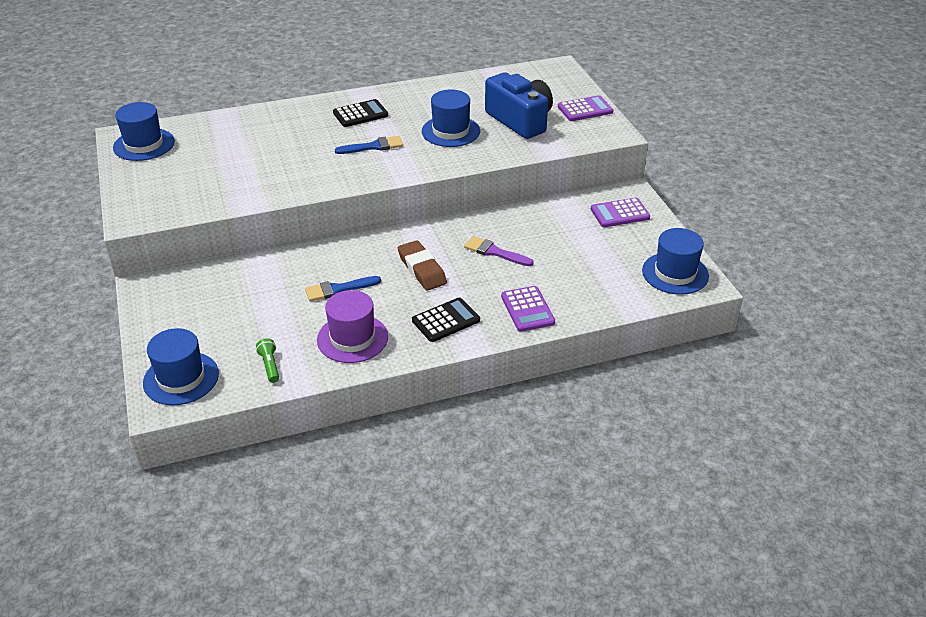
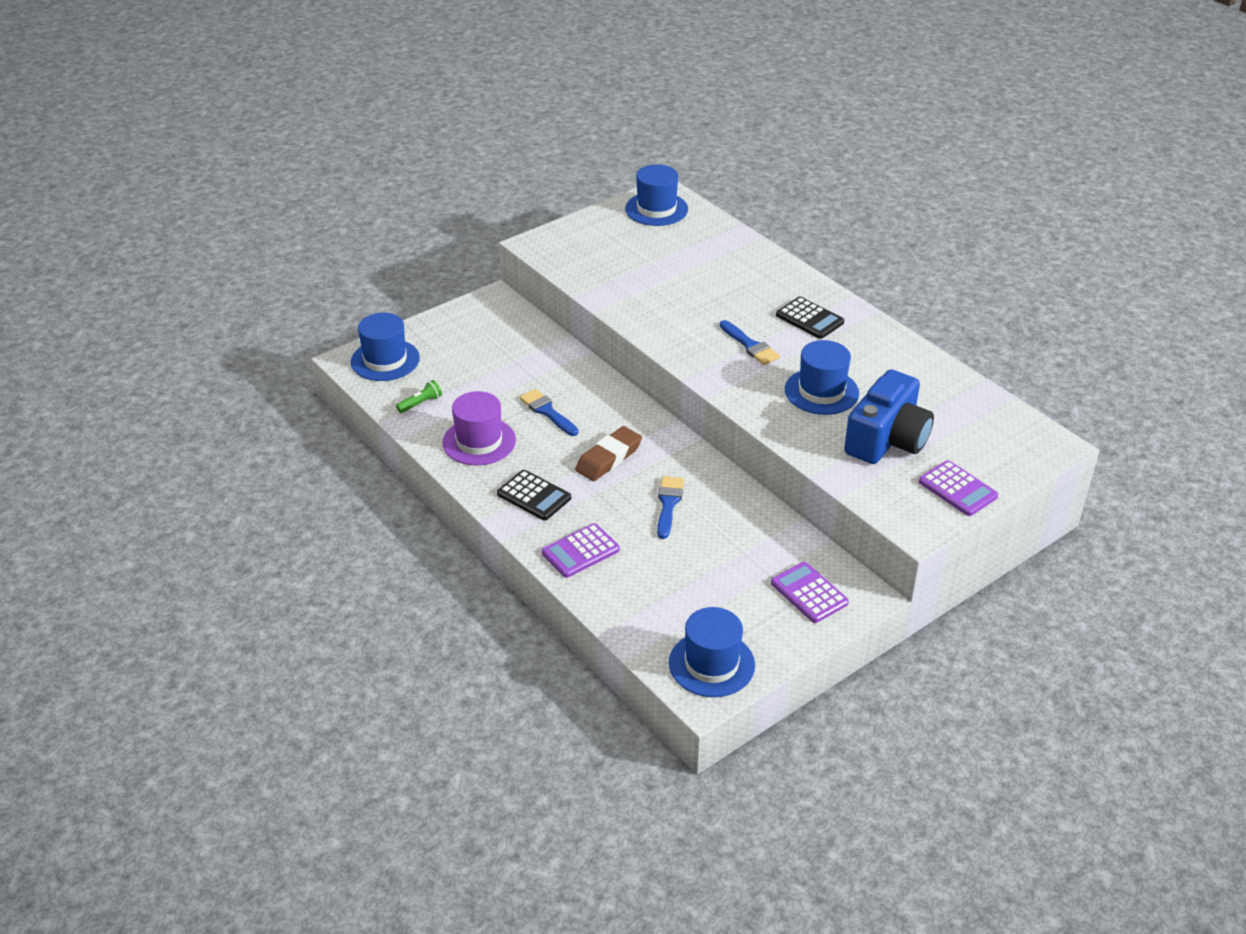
camera: 70 degrees right, 0 degrees up
(494, 252) = (668, 504): purple brush -> blue brush

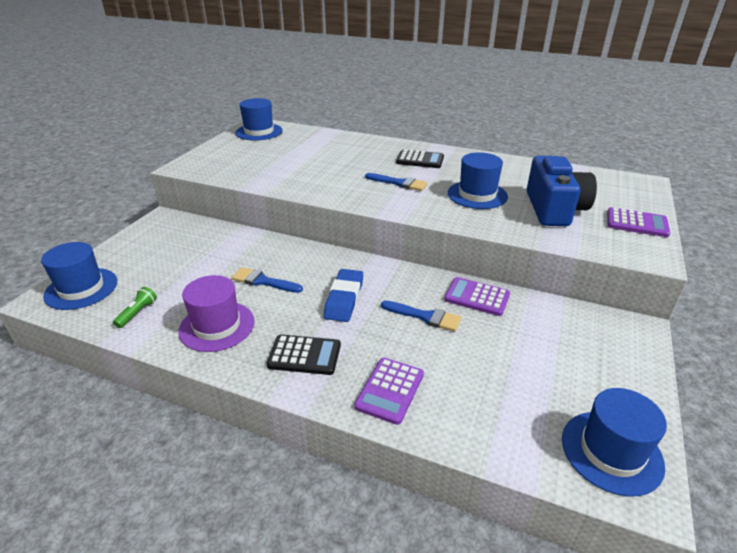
camera: 30 degrees left, 5 degrees down
(608, 458) = (344, 299): brown eraser -> blue eraser
(668, 504) = (425, 316): blue brush -> blue brush turned 135 degrees clockwise
(809, 593) = (601, 344): purple calculator -> purple calculator (477, 297)

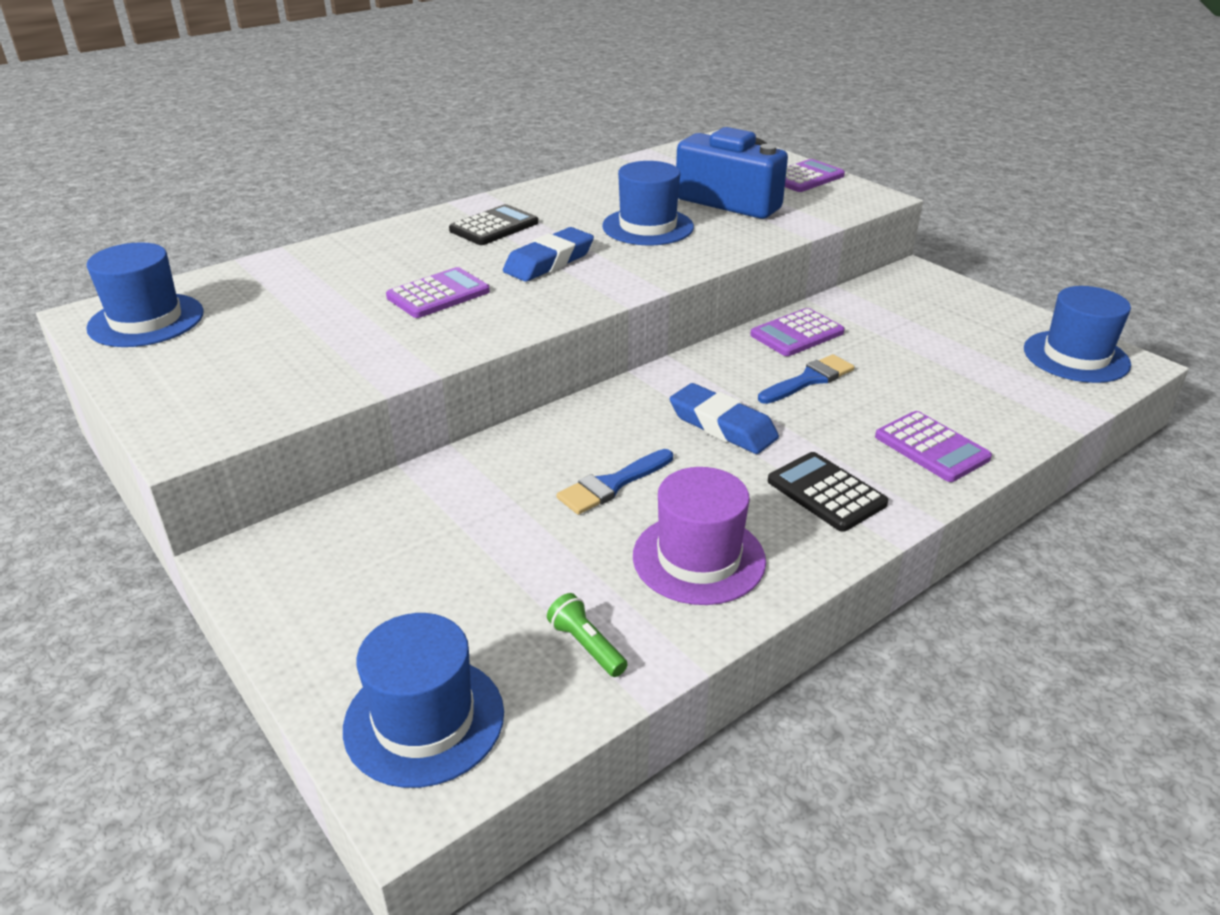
camera: 60 degrees left, 0 degrees up
(304, 355) = (826, 492): black calculator -> black calculator turned 75 degrees counterclockwise
(335, 170) = (438, 294): none -> purple calculator
(399, 183) = (549, 262): blue brush -> blue eraser

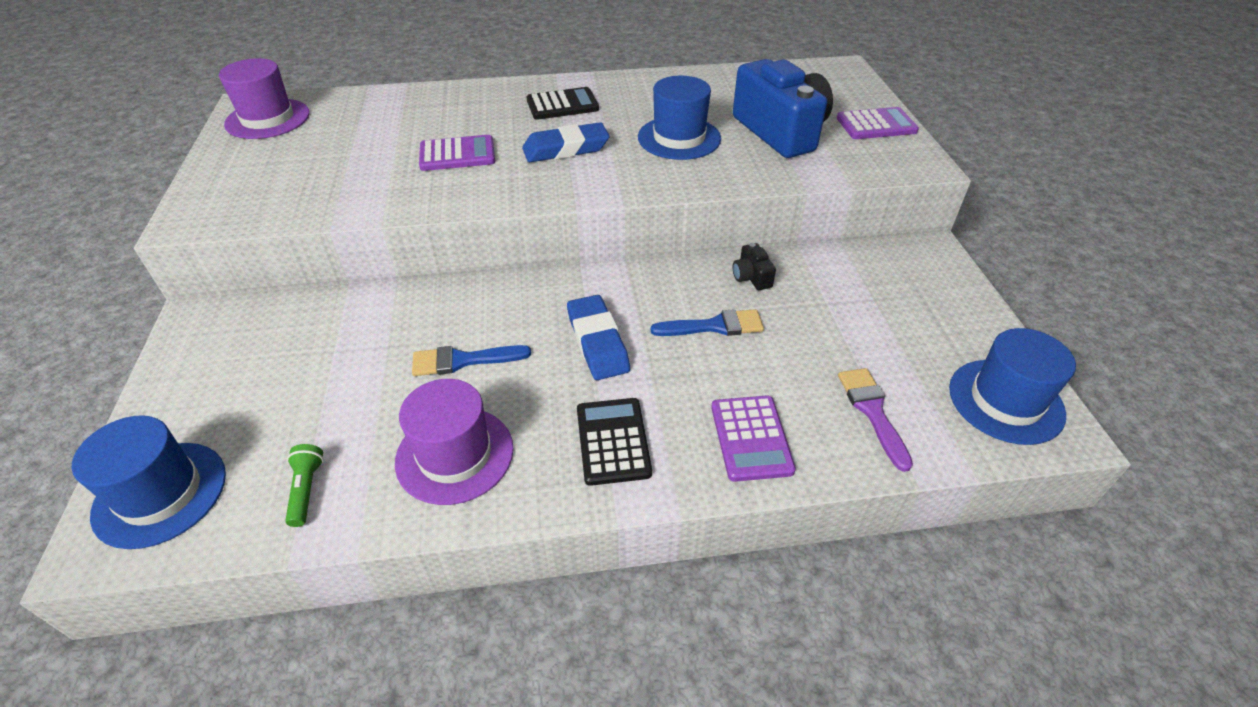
camera: 30 degrees right, 10 degrees up
(146, 320) = (267, 119): blue hat -> purple hat
(797, 334) = (751, 277): purple calculator -> black camera
(997, 396) = (872, 412): none -> purple brush

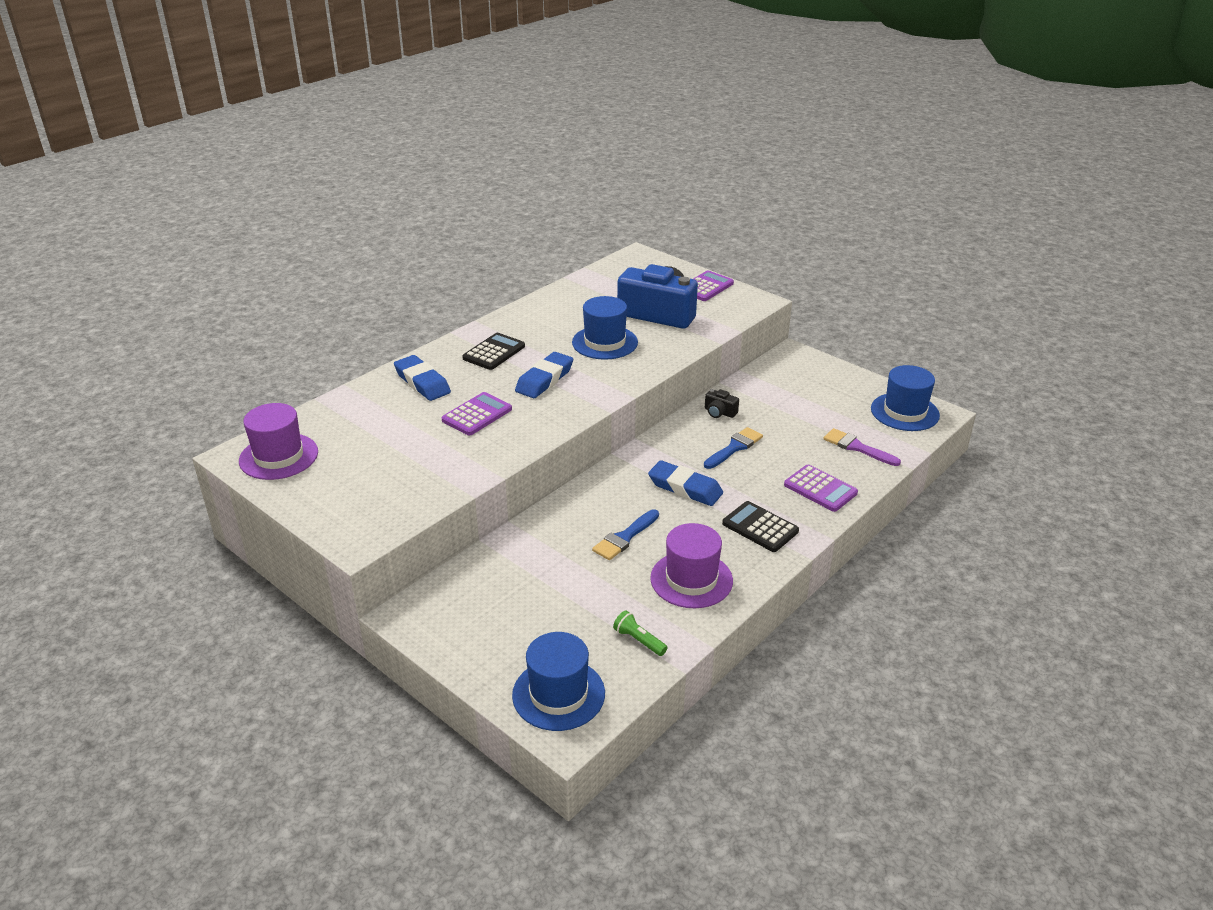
camera: 40 degrees left, 10 degrees down
(463, 106) = (422, 382): none -> blue eraser

